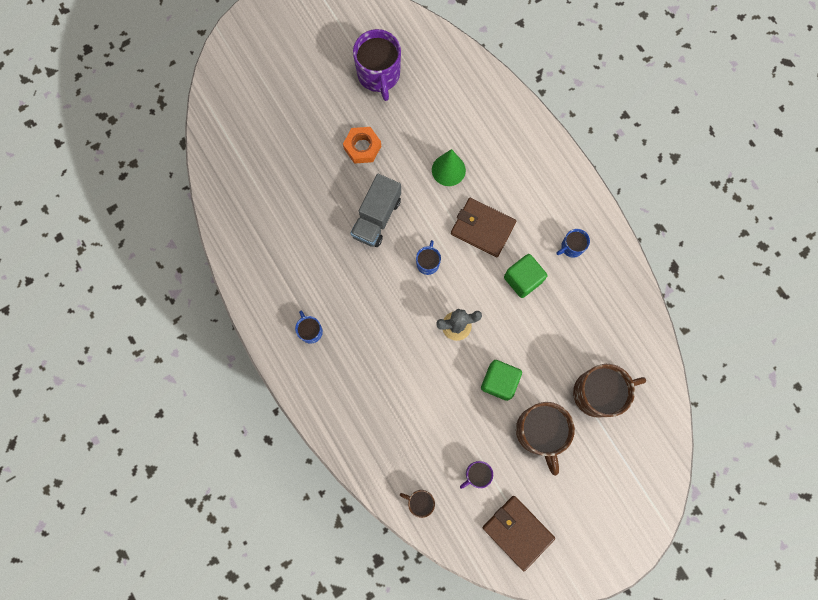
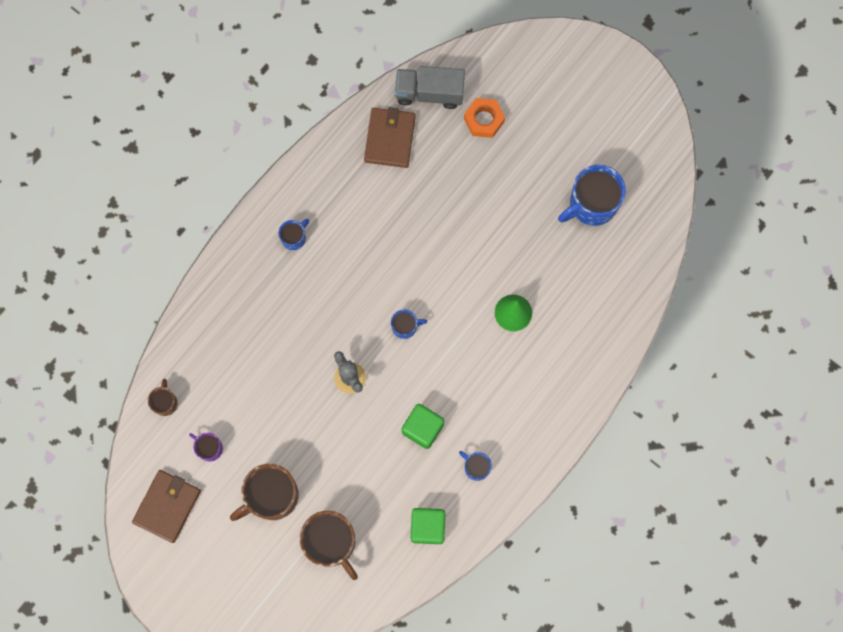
camera: 70 degrees right, 0 degrees up
(362, 147) = (504, 217): orange nut -> orange nut (484, 120)
(376, 218) = (434, 259): grey truck -> grey truck (429, 93)
(379, 75) = (592, 204): purple mug -> blue mug
(482, 228) = (462, 369): brown wallet -> brown wallet (390, 139)
(499, 381) = (308, 439): green cube -> green cube (427, 527)

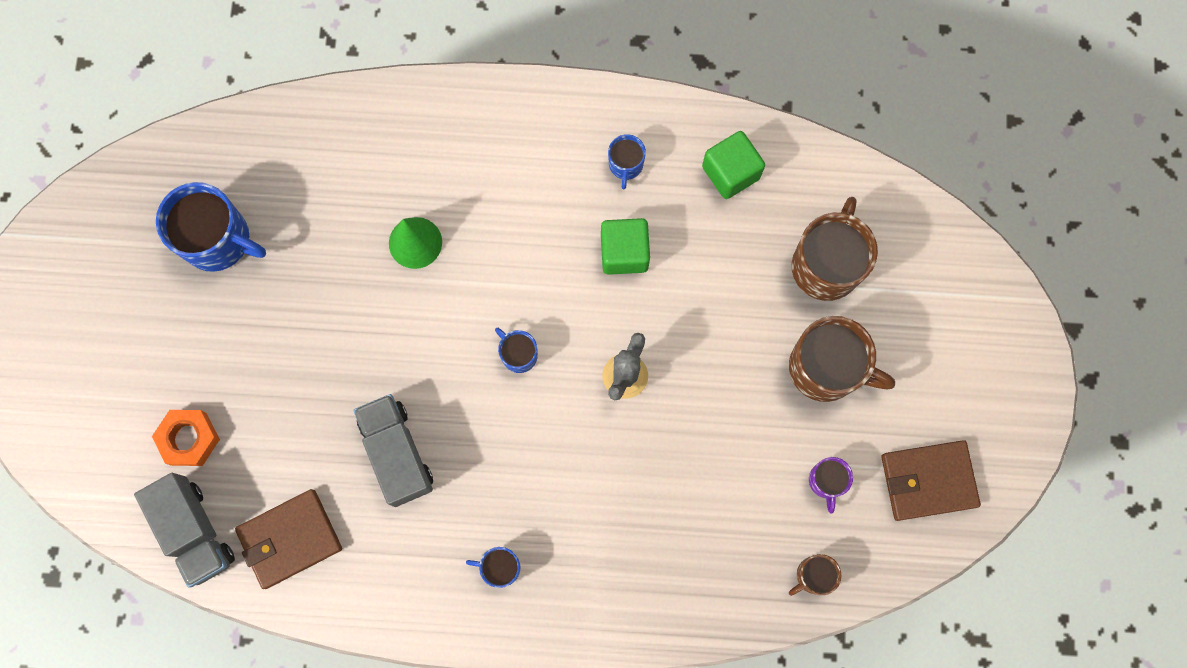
camera: 125 degrees left, 0 degrees up
(396, 224) = (397, 453): none -> grey truck

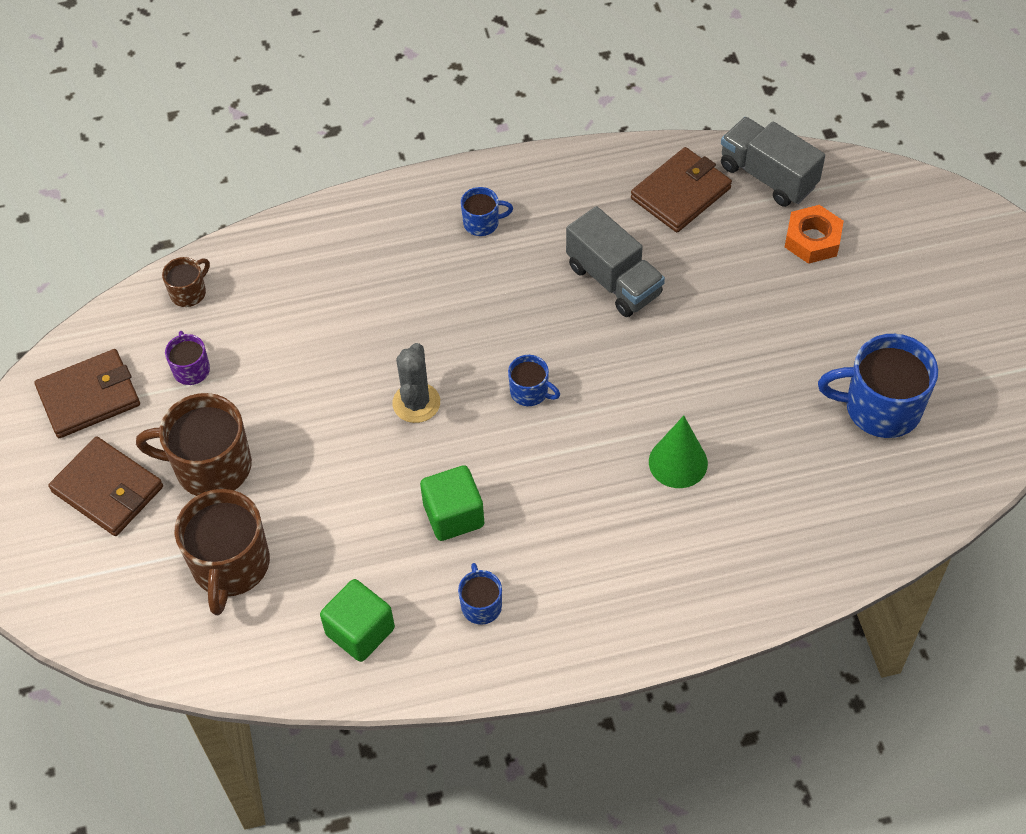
camera: 165 degrees right, 20 degrees down
(923, 374) = (107, 489): none -> brown wallet

